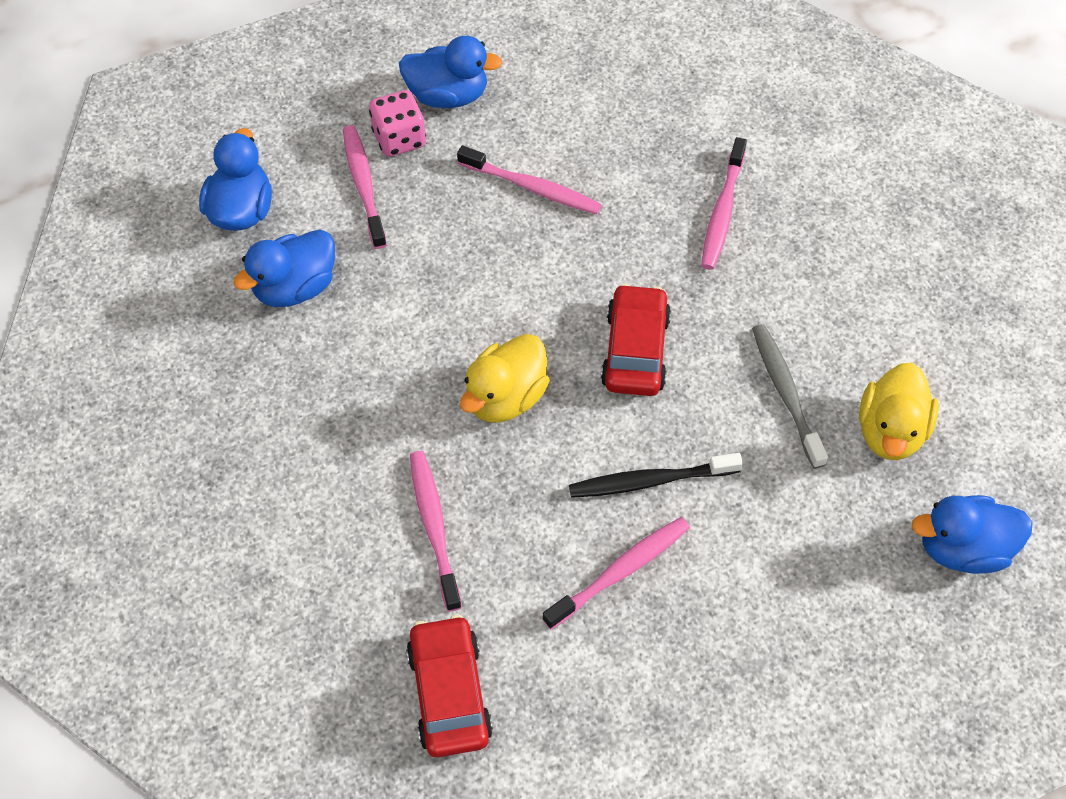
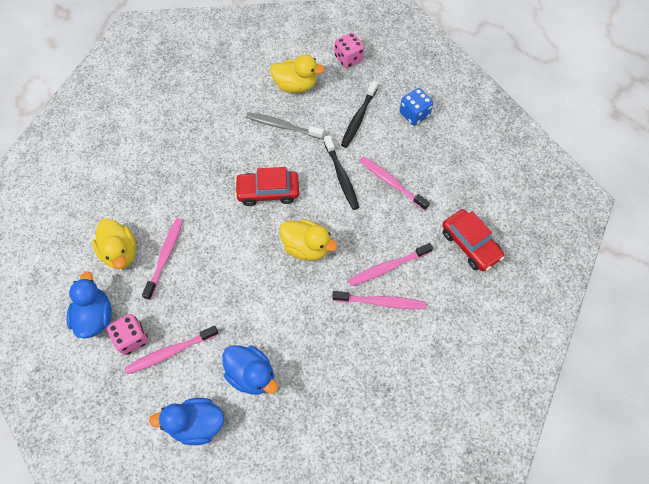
camera: 100 degrees left, 5 degrees up
(449, 693) = (470, 244): red car -> red car turned 105 degrees counterclockwise
(553, 129) = (120, 252): none -> yellow duck
(722, 211) = (174, 162): pink toothbrush -> pink toothbrush (381, 302)
(785, 393) = (282, 126): grey toothbrush -> grey toothbrush turned 45 degrees clockwise
(792, 539) = (358, 118): none -> black toothbrush
(792, 657) = (414, 114): none -> blue dice
(962, 548) = (348, 58): blue duck -> pink dice

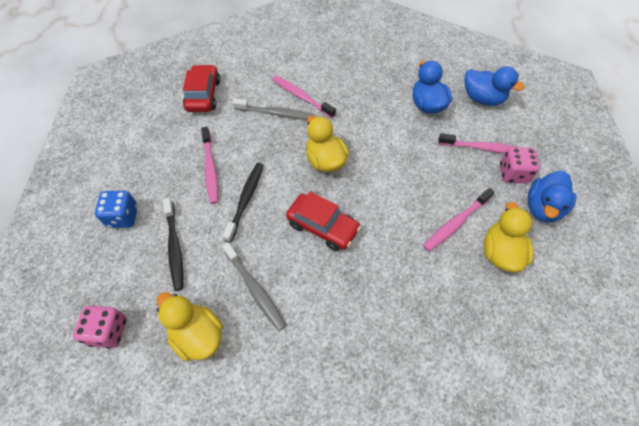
camera: 145 degrees left, 5 degrees down
(358, 118) = (175, 247): black toothbrush -> black toothbrush turned 105 degrees clockwise
(388, 267) = (275, 113): pink toothbrush -> grey toothbrush

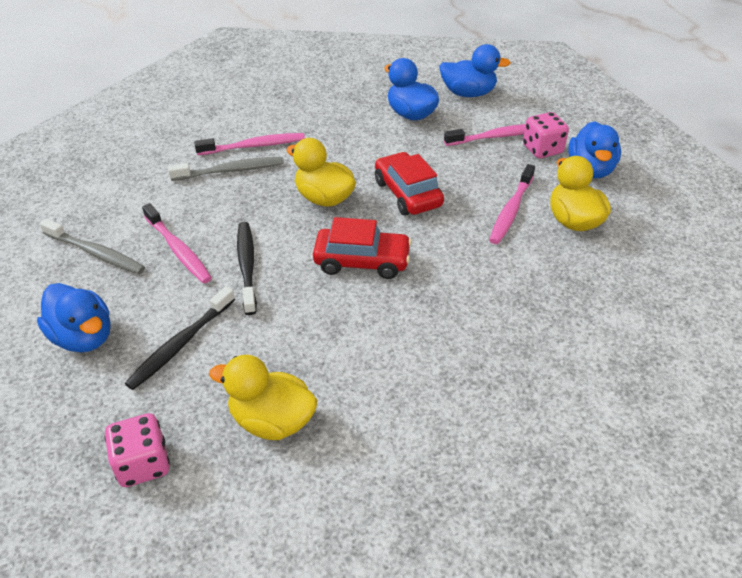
camera: 25 degrees left, 15 degrees down
(123, 217) = (83, 337): blue dice -> blue duck
(175, 247) = (181, 344): black toothbrush -> black toothbrush turned 75 degrees clockwise
(203, 95) = (118, 178): red car -> red car (407, 194)
(255, 289) = (317, 349): grey toothbrush -> grey toothbrush (96, 253)
(301, 97) = (254, 146): pink toothbrush -> pink toothbrush turned 150 degrees clockwise

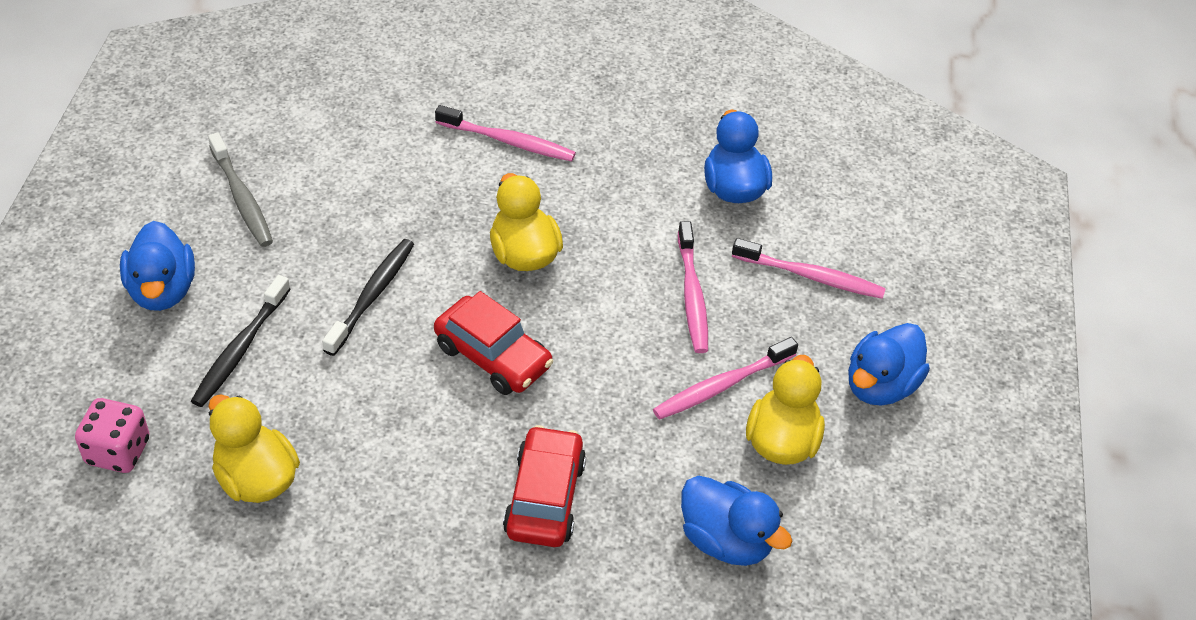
camera: 30 degrees right, 5 degrees up
(178, 250) = (322, 237): pink toothbrush -> pink toothbrush (692, 295)
(181, 344) = (240, 349): black toothbrush -> black toothbrush turned 45 degrees counterclockwise
(230, 171) = (455, 163): grey toothbrush -> none
(407, 194) = (622, 298): red car -> red car (544, 497)
(468, 93) = (839, 193): blue duck -> blue duck (726, 540)
(542, 149) = (849, 325): pink dice -> none

